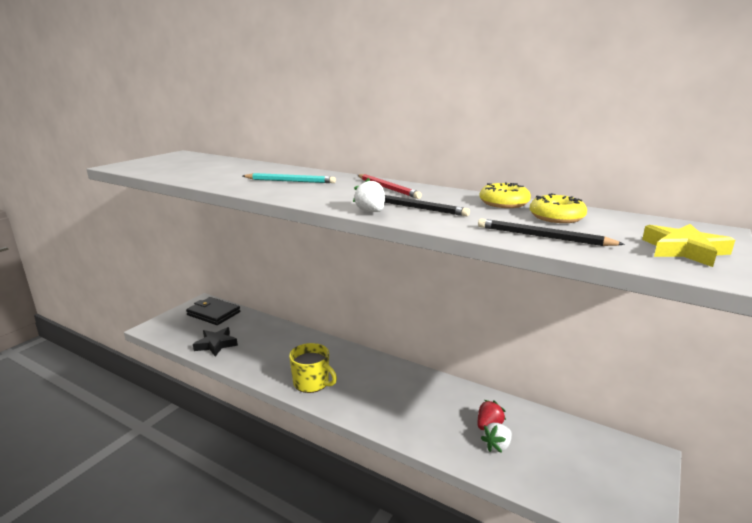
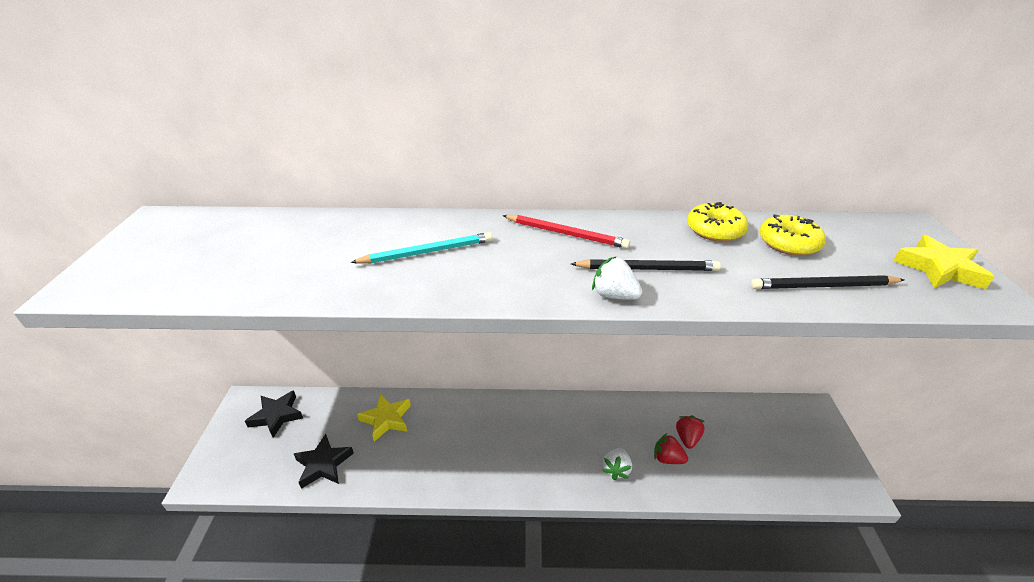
camera: 30 degrees left, 15 degrees up
(213, 313) = (277, 416): black wallet -> black star
(273, 336) = (386, 419): none -> yellow star
(312, 383) = (487, 467): yellow mug -> none
(456, 430) = (667, 458): none -> red strawberry
(497, 446) = (710, 459): white strawberry -> white strawberry (616, 469)

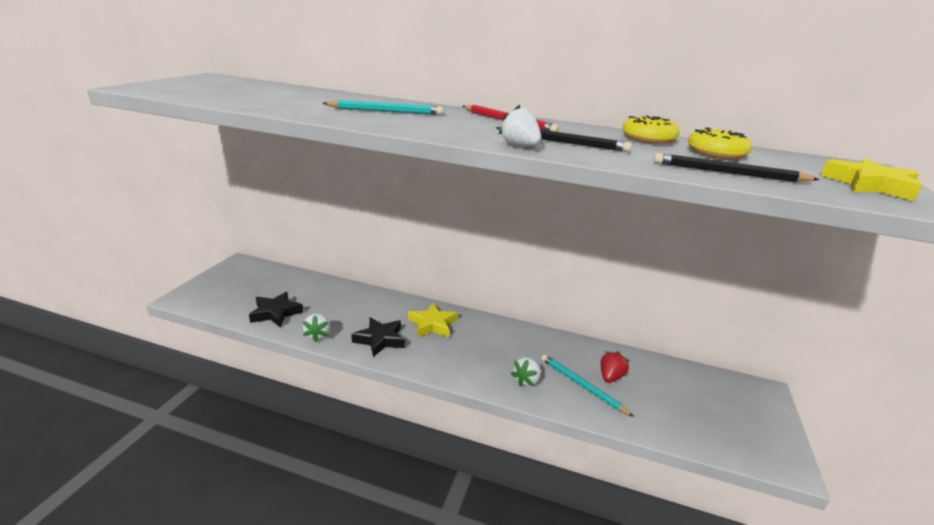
camera: 15 degrees right, 10 degrees down
(277, 416) = (258, 276): black star -> black star (380, 339)
(385, 481) = (318, 335): none -> white strawberry
(386, 419) = (342, 298): yellow star -> yellow star (432, 324)
(667, 458) = (582, 386): red strawberry -> turquoise pencil

